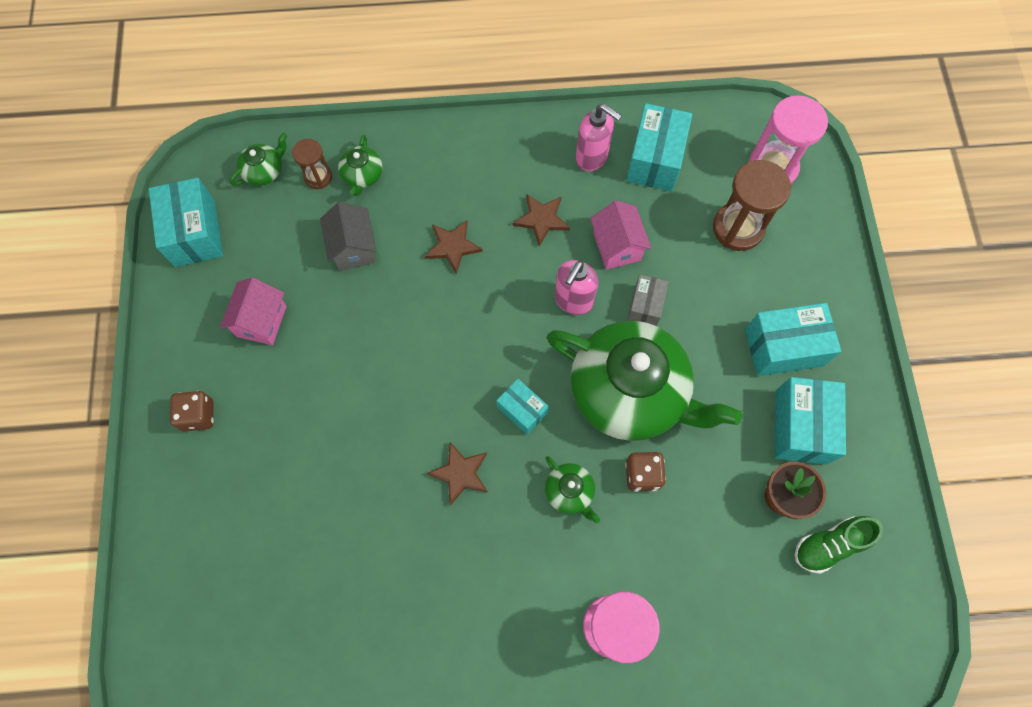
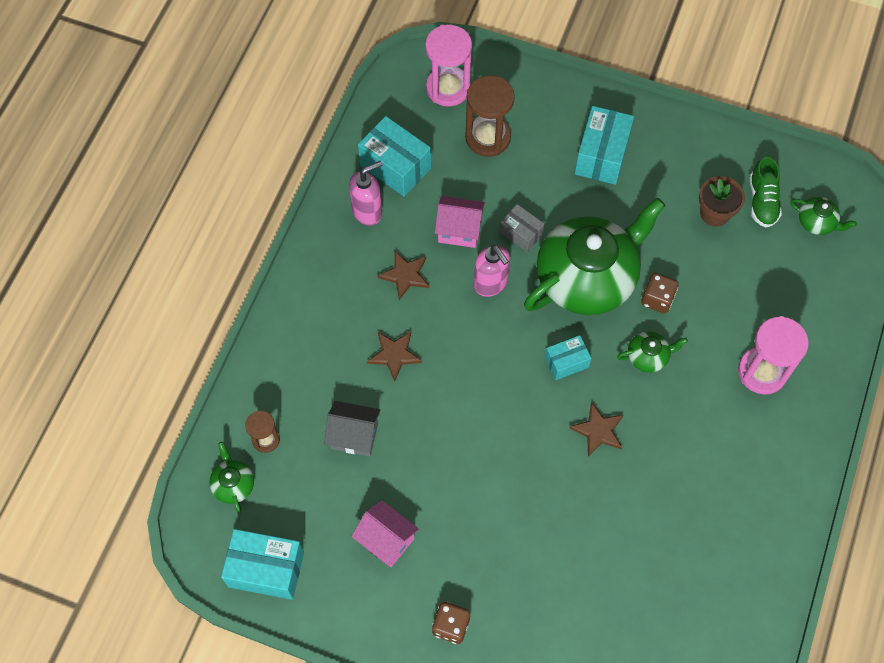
camera: 65 degrees left, 5 degrees down
(362, 175) = (285, 401): green teapot -> green teapot (817, 222)
(801, 427) = (668, 175): turquoise box -> none

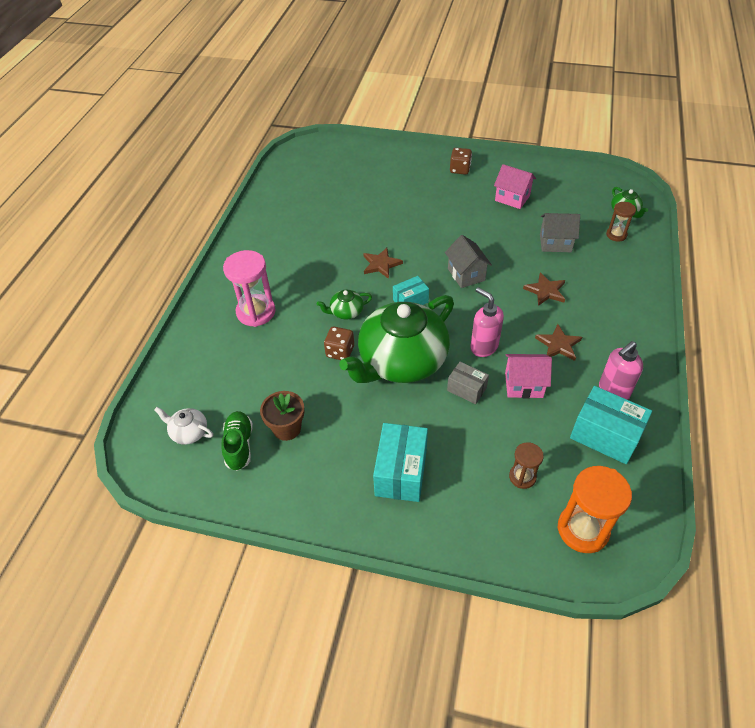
camera: 175 degrees right, 15 degrees down
(266, 569) = (581, 179): turquoise box -> none
(448, 88) = (583, 529): pink hourglass -> orange hourglass
(487, 137) = (522, 477): brown hourglass -> brown hourglass, size x0.56
(488, 396) = (466, 274): none -> grey house
(817, 222) = (189, 432): green teapot -> white teapot

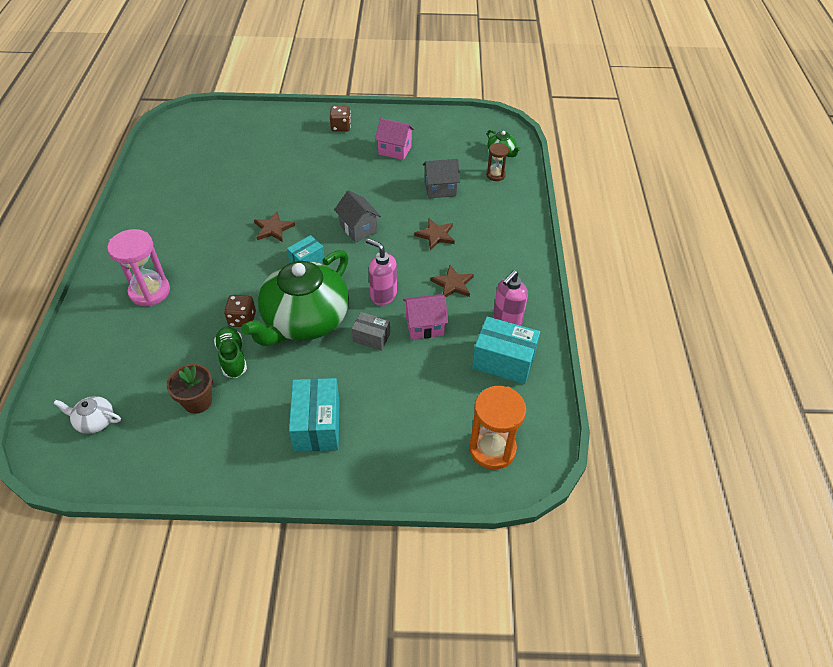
camera: 15 degrees left, 0 degrees up
(239, 445) = (150, 426): green shoe -> green shoe (232, 358)
(346, 312) = (243, 279): green teapot -> none
(522, 477) = (432, 411): brown hourglass -> none

